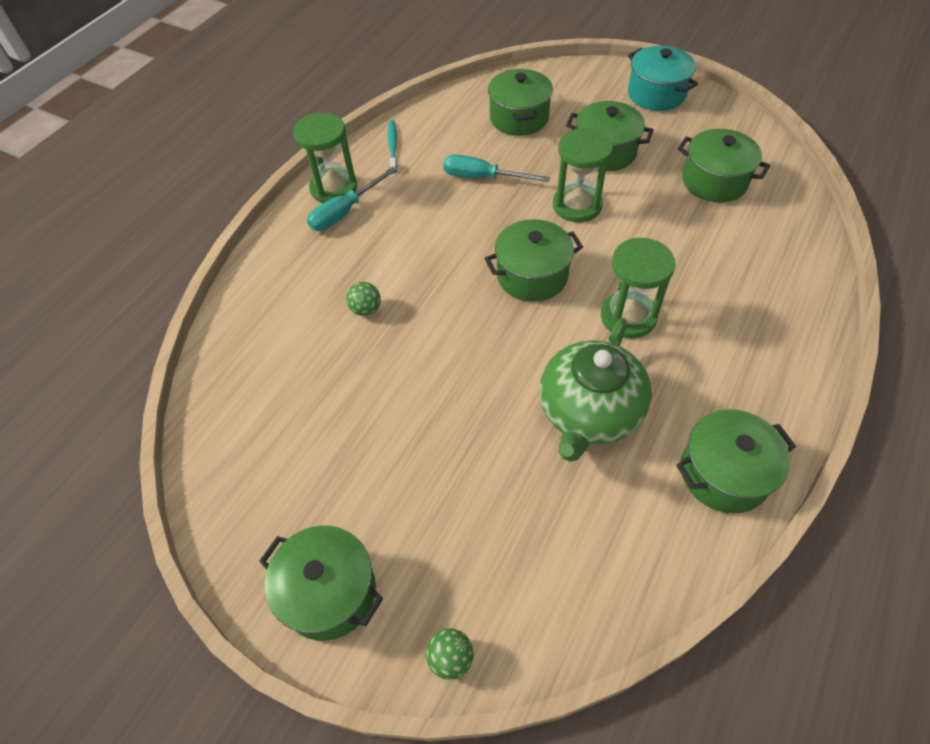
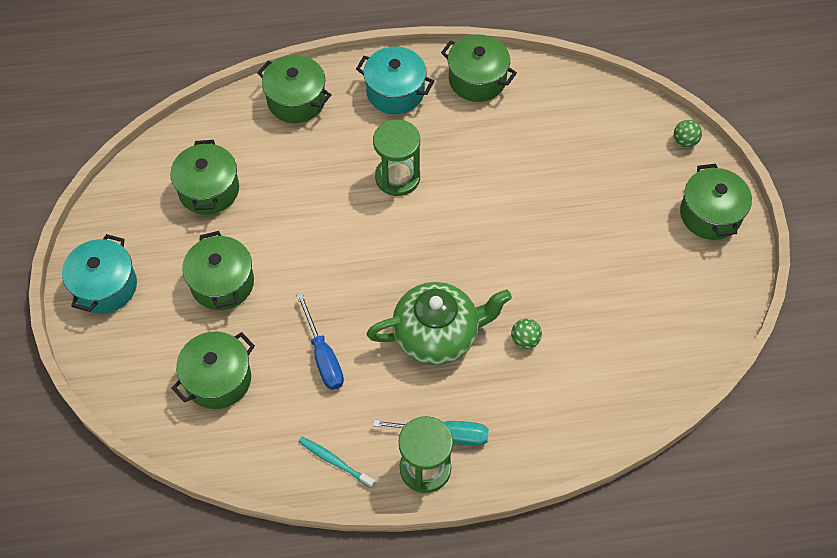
camera: 130 degrees left, 5 degrees up
(393, 146) = (334, 461): turquoise toothbrush -> turquoise toothbrush turned 75 degrees clockwise
(482, 178) = (323, 356): turquoise screwdriver -> blue screwdriver
(532, 275) = (406, 254): green pot -> green pot (296, 100)
(577, 205) = (306, 267): green hourglass -> none
(589, 412) = (492, 159): green teapot -> green teapot (437, 334)
(754, 378) = (395, 92): none -> turquoise pot

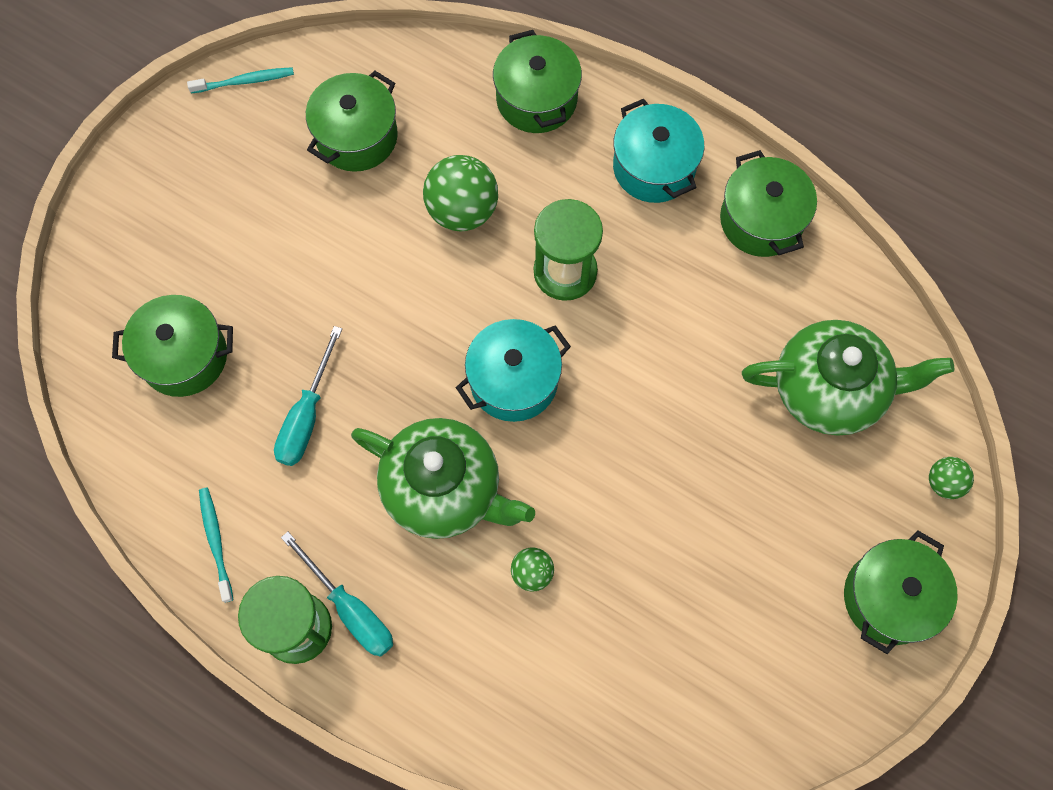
camera: 40 degrees right, 10 degrees up
(105, 286) = (167, 168): turquoise pot -> turquoise pot (513, 381)
(109, 206) = (245, 81): none -> turquoise toothbrush
(222, 283) = (279, 253): green pot -> none
(309, 186) = (462, 210): none -> green ball
(323, 356) = (307, 416): blue screwdriver -> turquoise screwdriver
(590, 137) = (830, 389): none -> green teapot

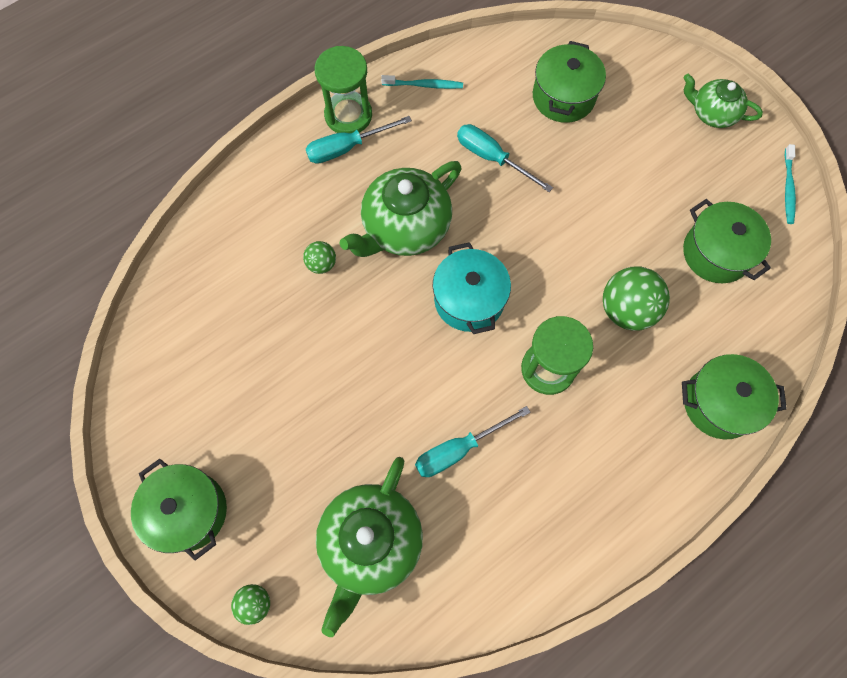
camera: 110 degrees right, 0 degrees up
(159, 179) = (712, 113): none -> green teapot
(654, 167) = (624, 478): turquoise pot -> none
(694, 335) = (458, 449): none -> turquoise screwdriver
(761, 220) = (545, 553): green pot -> none

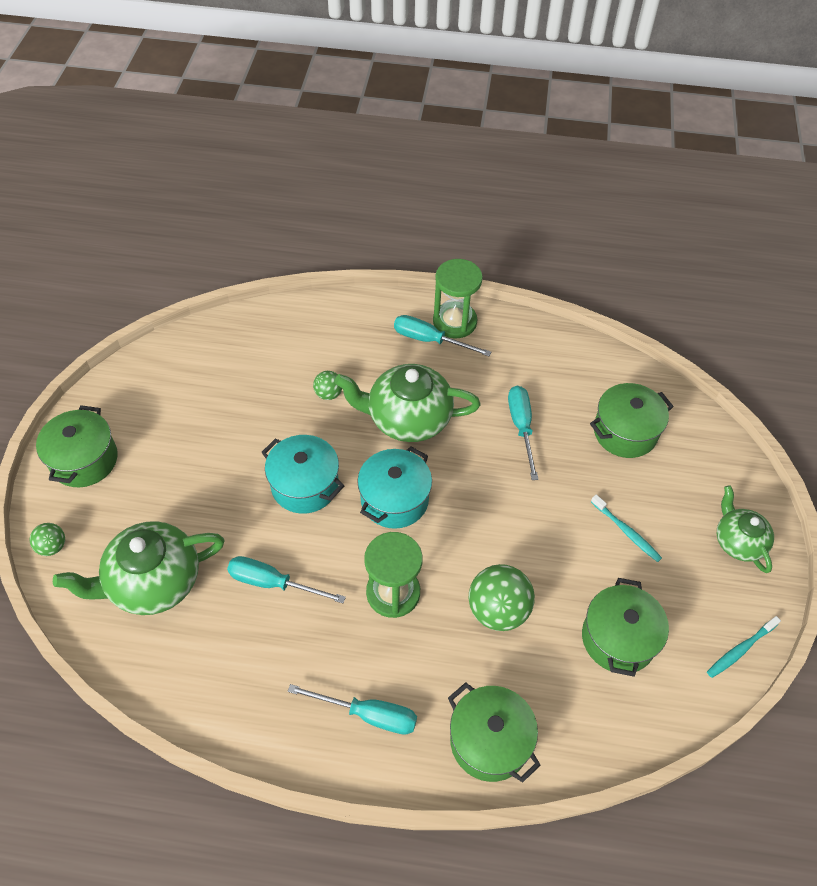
camera: 45 degrees right, 15 degrees down
(392, 353) = (305, 485): none -> turquoise pot
(424, 85) = (529, 344): turquoise toothbrush -> turquoise toothbrush (626, 532)
(630, 469) = (368, 714): none -> turquoise screwdriver

